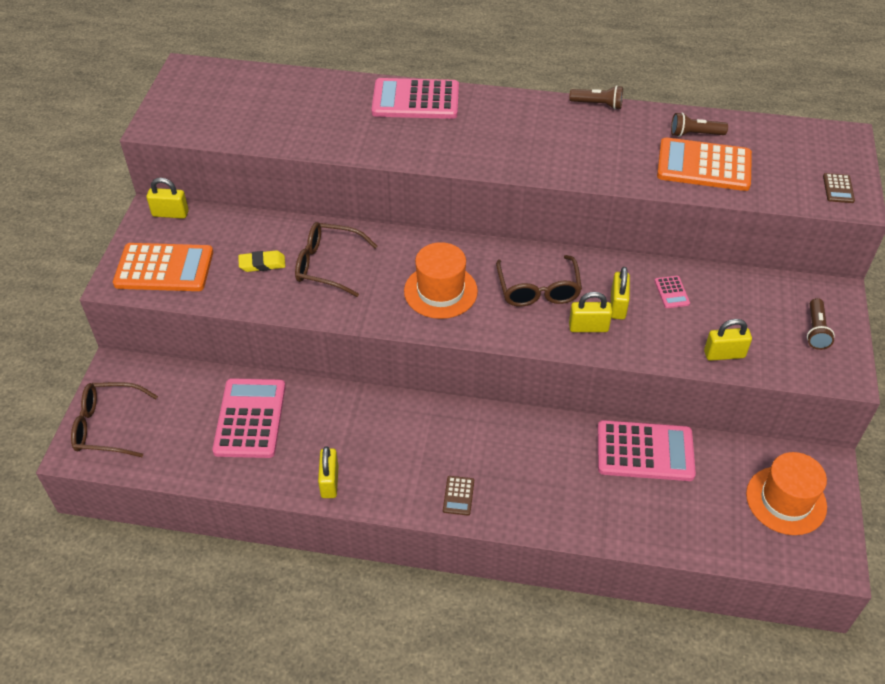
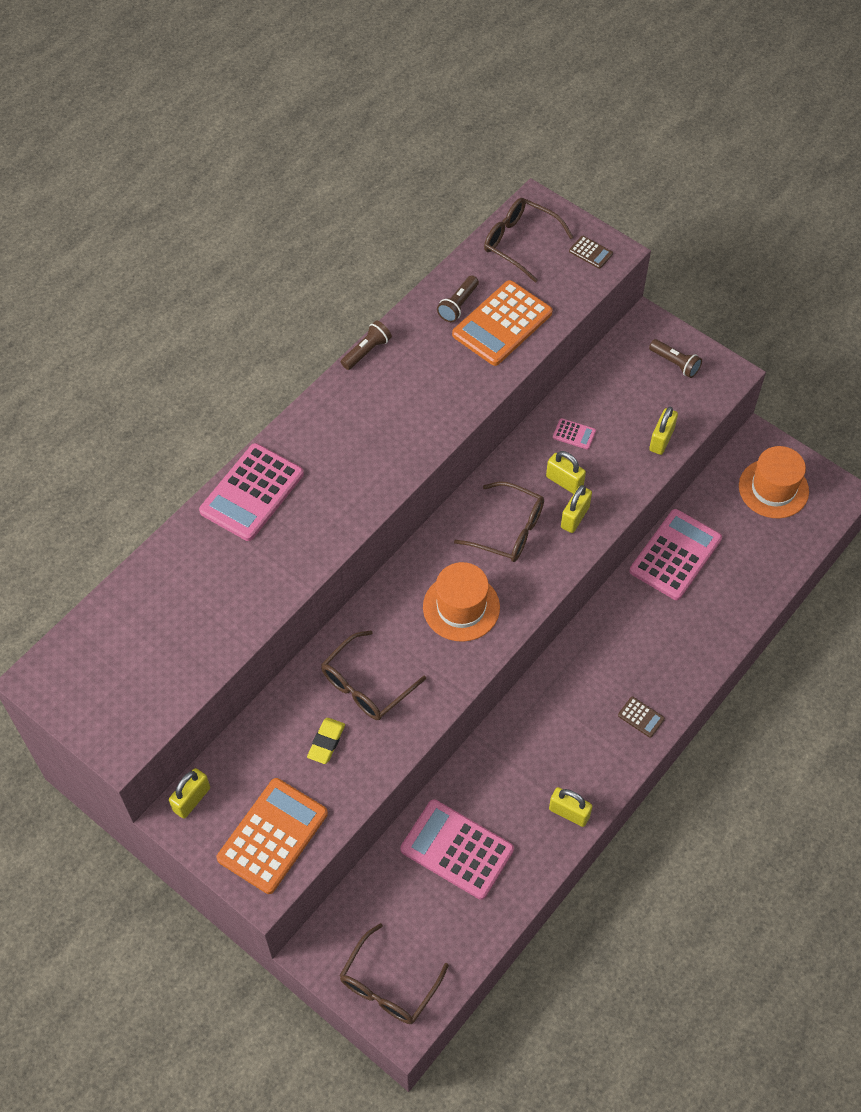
camera: 60 degrees left, 10 degrees up
(797, 143) = (519, 243): none -> brown glasses

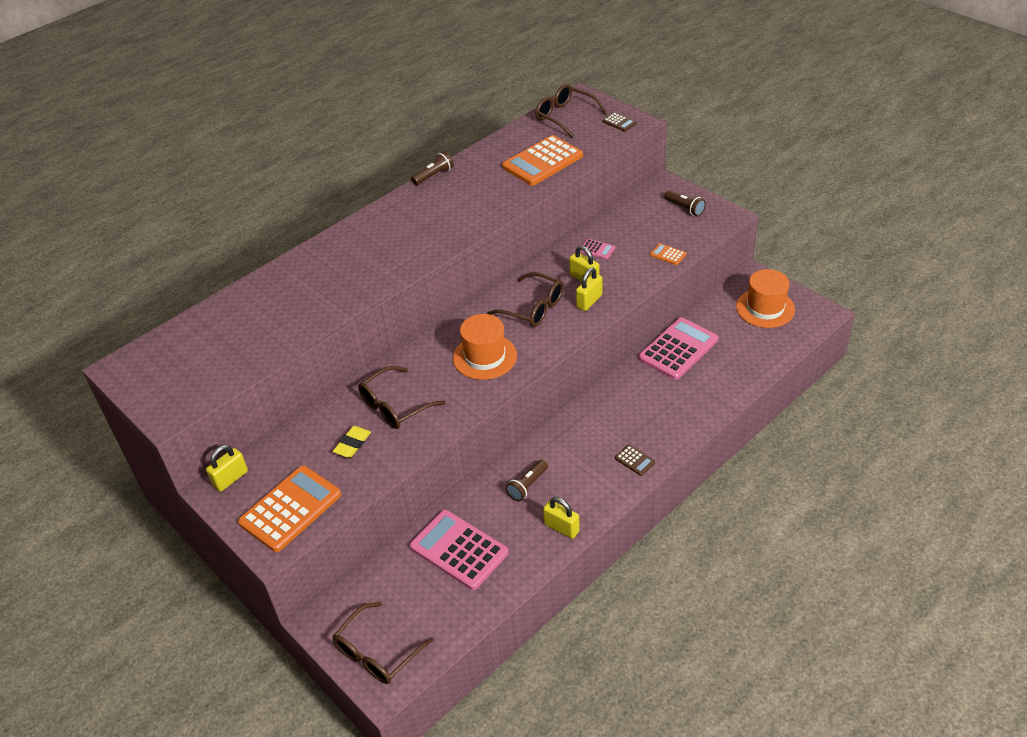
camera: 10 degrees right, 15 degrees down
(252, 493) = (323, 256): pink calculator -> none
(458, 305) = (510, 150): brown flashlight -> brown flashlight (527, 485)
(661, 440) = (667, 254): yellow padlock -> orange calculator

